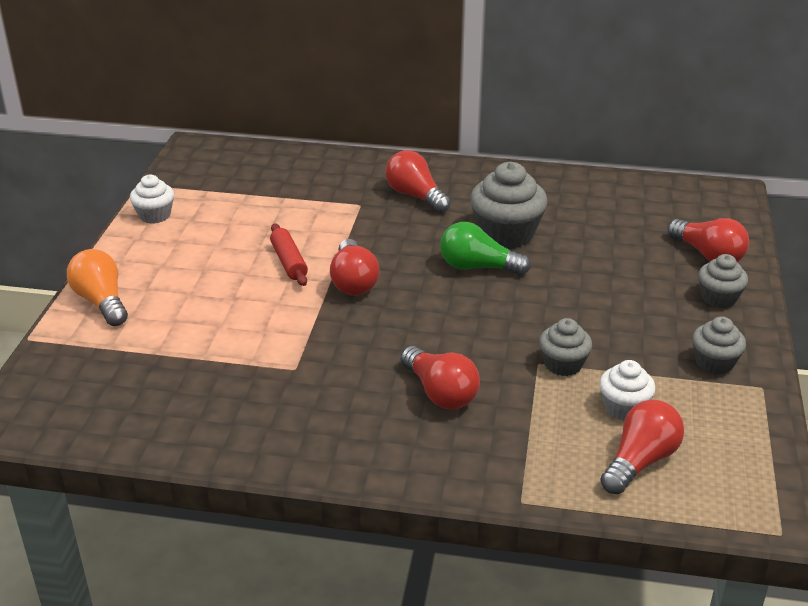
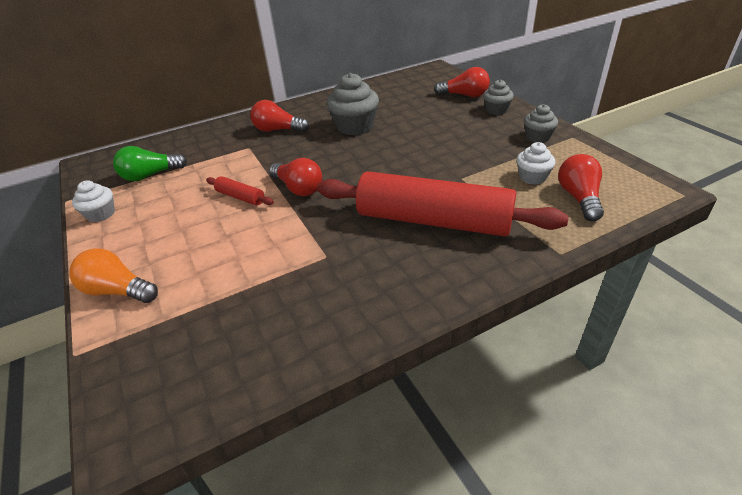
camera: 35 degrees left, 5 degrees up
(440, 392) = (433, 221): red light bulb -> red rolling pin
(478, 267) = (362, 148): green light bulb -> green light bulb (150, 175)
(563, 364) = (474, 172): grey cupcake -> none

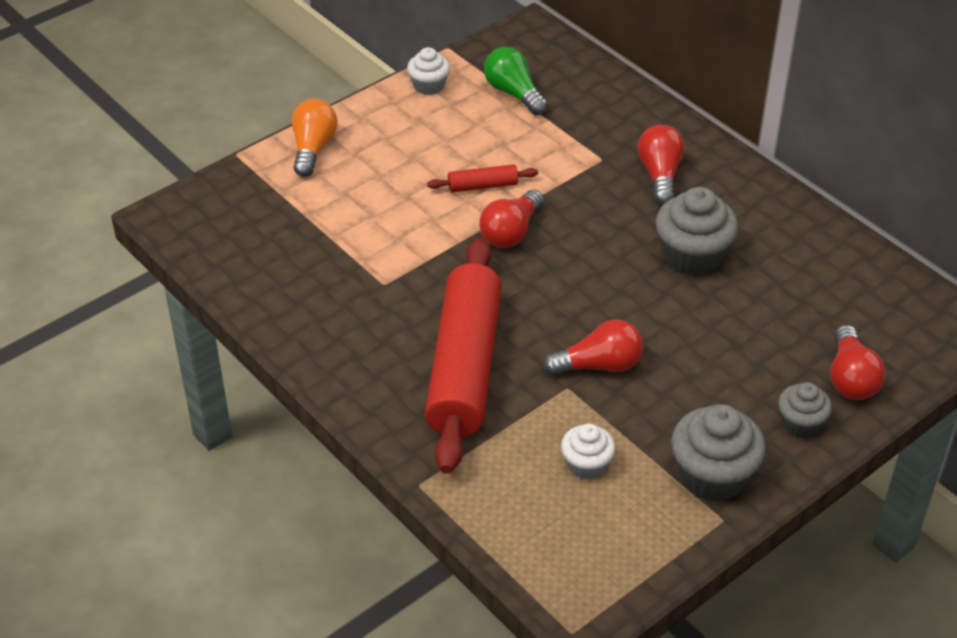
camera: 75 degrees right, 5 degrees up
(240, 197) = (482, 186): red rolling pin -> red rolling pin turned 60 degrees clockwise
(537, 137) = (713, 475): grey cupcake -> grey cupcake, size x1.70
(579, 198) = (542, 512): red light bulb -> red light bulb (598, 365)

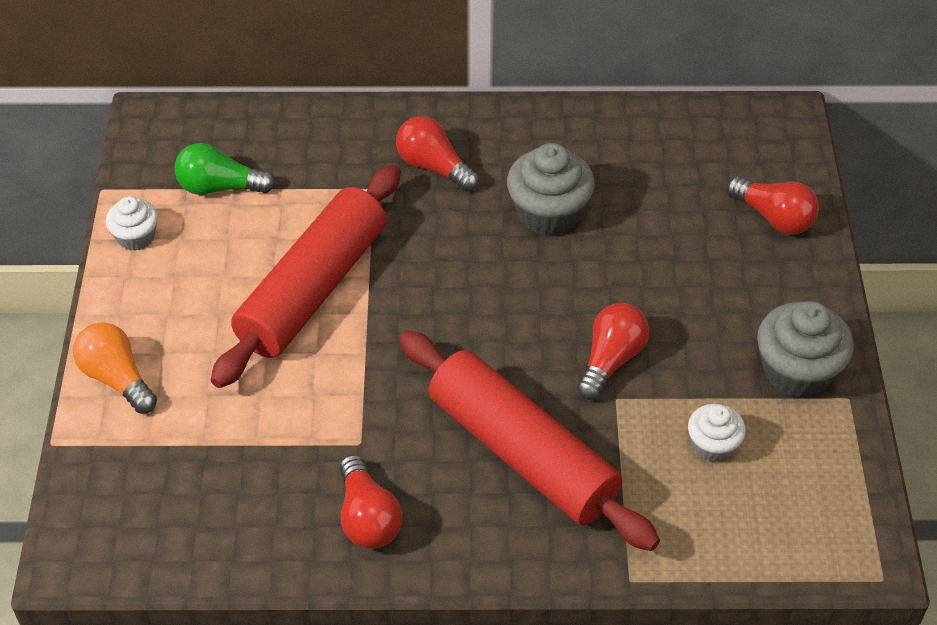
camera: 50 degrees left, 5 degrees up
(482, 186) = (313, 289): red rolling pin -> red rolling pin, size x2.47
(511, 232) = (393, 310): red light bulb -> red light bulb (367, 517)
(801, 423) = (791, 280): grey cupcake -> none

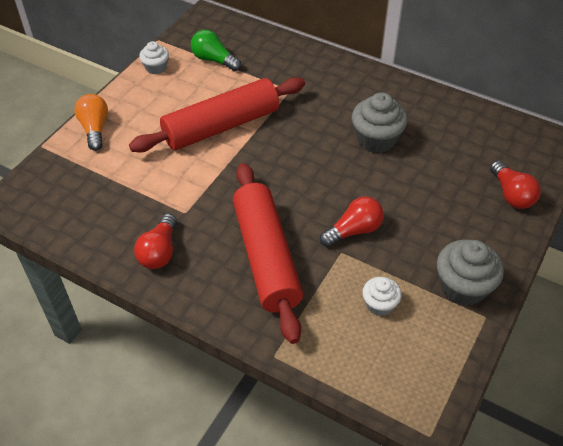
camera: 30 degrees right, 0 degrees up
(433, 167) = (331, 91): red light bulb -> none

